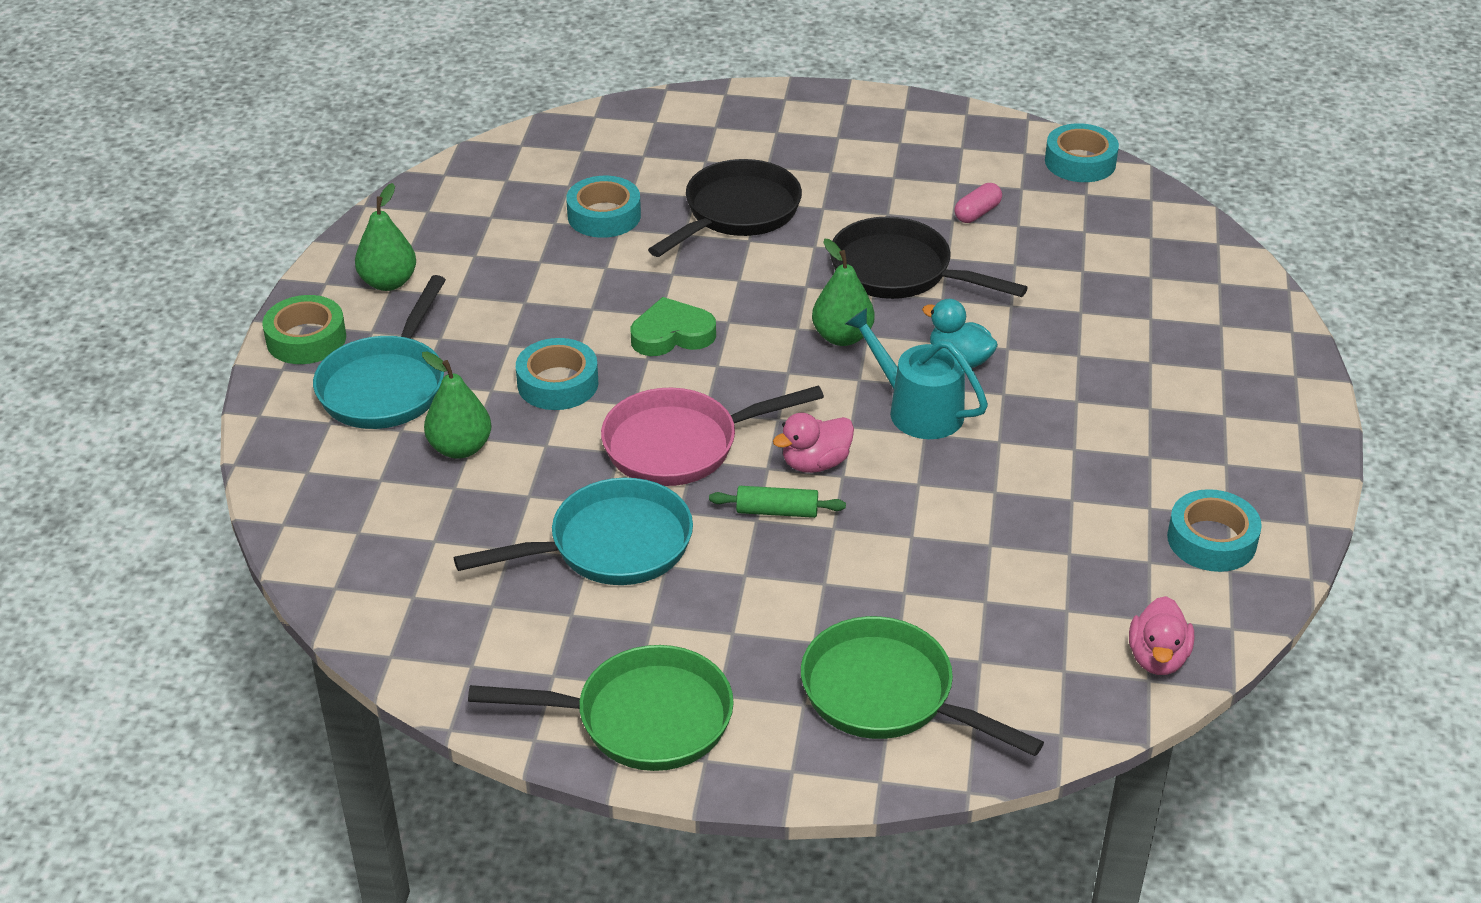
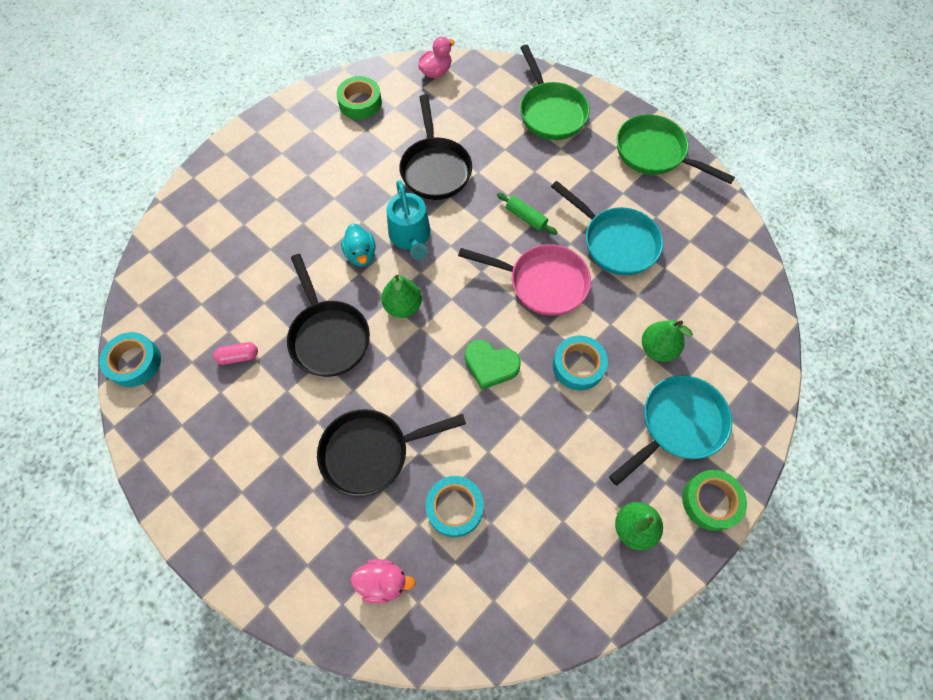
camera: 145 degrees left, 25 degrees up
(611, 546) = (616, 242): turquoise pan -> turquoise pan turned 150 degrees counterclockwise
(815, 463) = (486, 234): pink duck -> pink duck (383, 582)
(981, 507) = (435, 169): none -> black pan
(1211, 540) = (360, 103): turquoise tape -> green tape

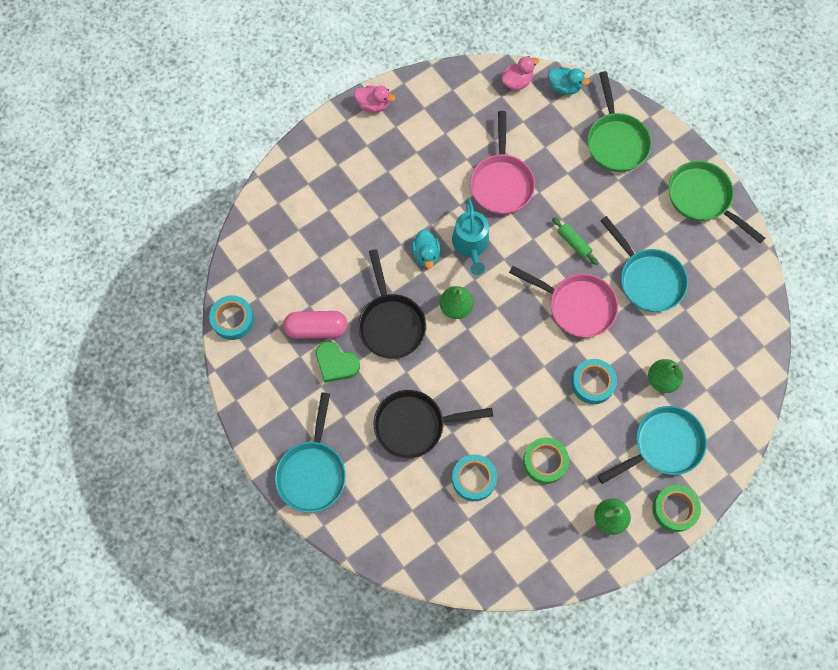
camera: 10 degrees right, 5 degrees up
(238, 356) = (316, 329): pink capsule -> pink capsule, size x1.81
(246, 536) = (312, 472): none -> turquoise pan
(360, 103) = (442, 104): green tape -> green tape (545, 462)
(383, 582) = (412, 523): pink duck -> pink duck (373, 105)
(435, 169) = (501, 183): black pan -> pink pan
(486, 70) = (564, 87): none -> turquoise duck
(490, 365) = (520, 371): green heart -> green heart (336, 363)

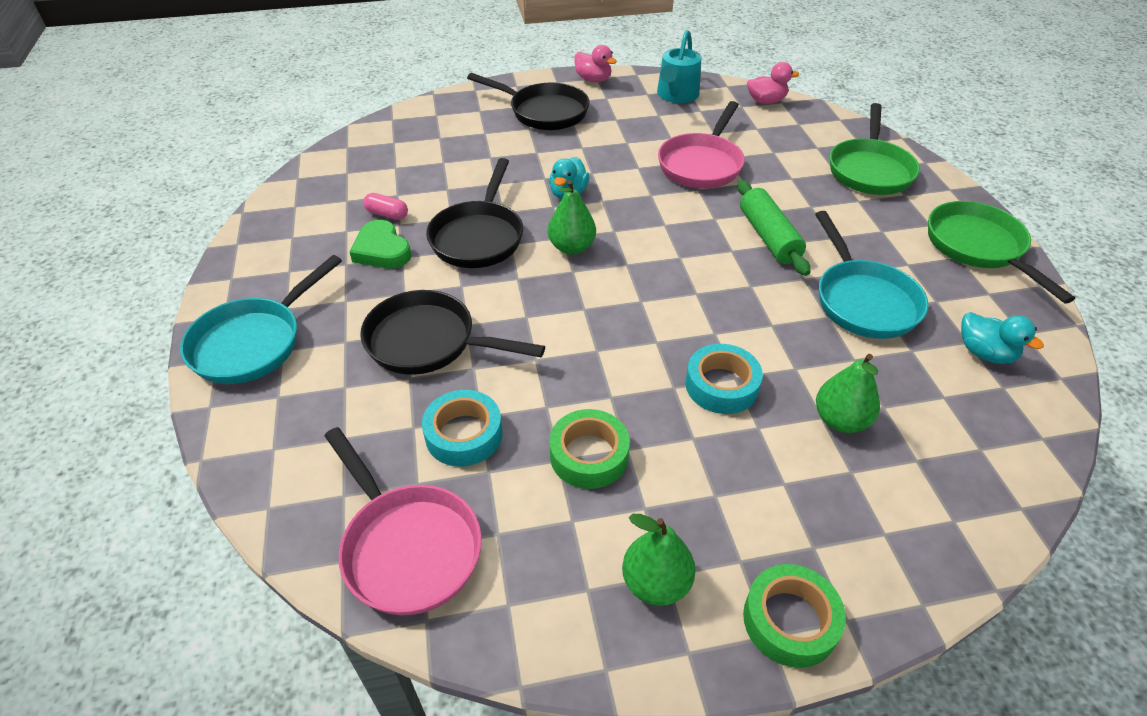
camera: 25 degrees right, 25 degrees down
(233, 319) = (304, 180): turquoise tape -> none
(316, 329) = (387, 214): pink capsule -> pink capsule, size x0.55
(358, 165) = (544, 112): none -> black pan
(471, 244) = (630, 201): turquoise watering can -> turquoise watering can (676, 95)
(564, 87) = (822, 117): turquoise duck -> turquoise duck (984, 353)
(574, 243) = (768, 237): green rolling pin -> green rolling pin, size x1.61
(577, 306) = (741, 296): pink pan -> pink pan (408, 547)
(663, 445) = (807, 510): turquoise pan -> none

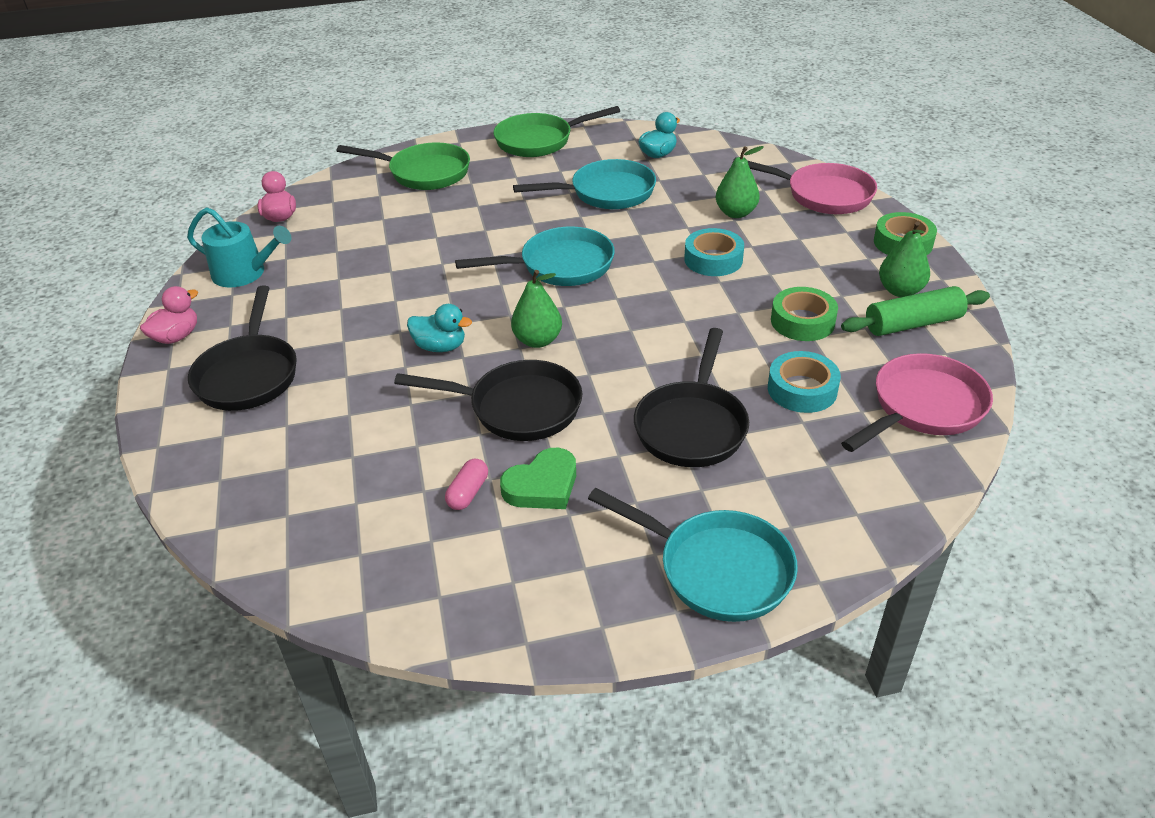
camera: 90 degrees left, 5 degrees down
(544, 112) = (248, 375): black pan -> black pan turned 150 degrees clockwise
(699, 262) = (560, 266): none -> turquoise pan
(701, 164) = (397, 260): pink pan -> pink pan (823, 195)
(768, 237) = (523, 229): green rolling pin -> green rolling pin (913, 324)

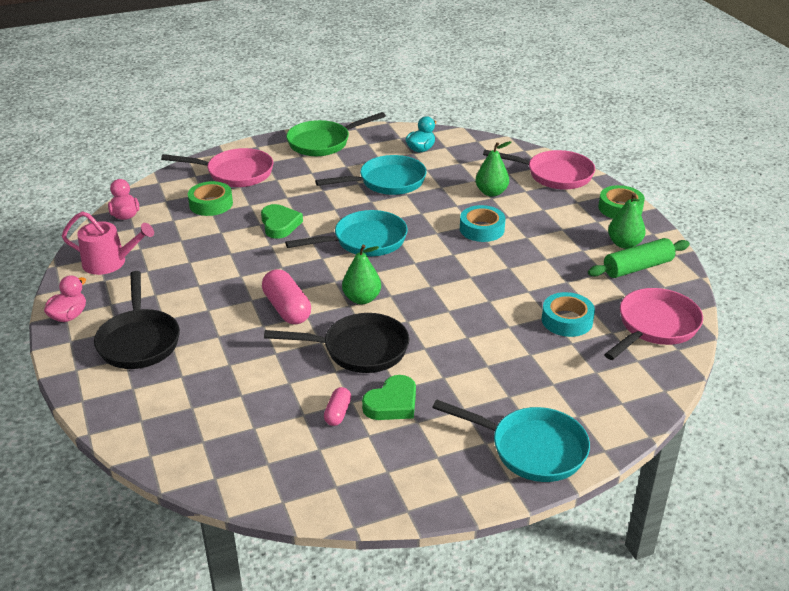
camera: 10 degrees left, 5 degrees down
(244, 273) = (109, 262): turquoise watering can -> pink watering can
(424, 173) = (235, 173): green pan -> pink pan
(440, 347) = (287, 309): turquoise duck -> pink capsule
(460, 238) = (280, 224): none -> green heart
(692, 426) = (492, 352): black pan -> none
(802, 321) = (557, 271): green tape -> green tape (211, 204)

